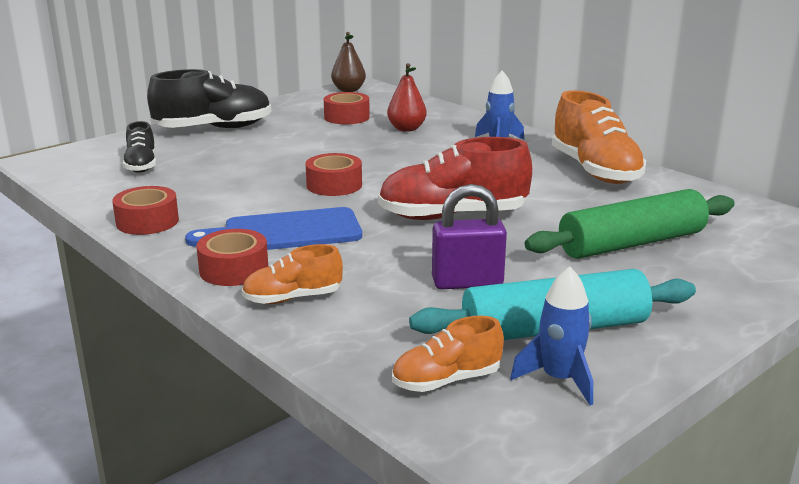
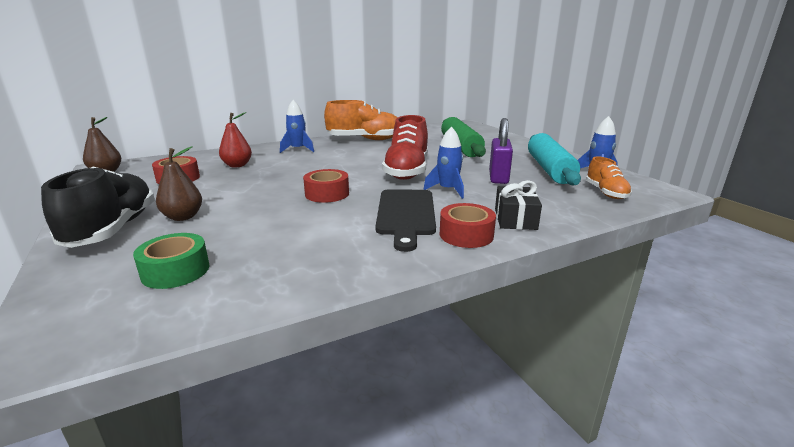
camera: 75 degrees left, 0 degrees up
(141, 165) = (175, 271): black shoe -> green tape
(147, 221) = (346, 268): red tape -> none
(246, 143) = (183, 217): none -> brown pear
(285, 232) = (406, 214): blue cutting board -> black cutting board
(292, 298) = (515, 219): orange shoe -> black gift
(385, 249) = (447, 190): none -> blue rocket

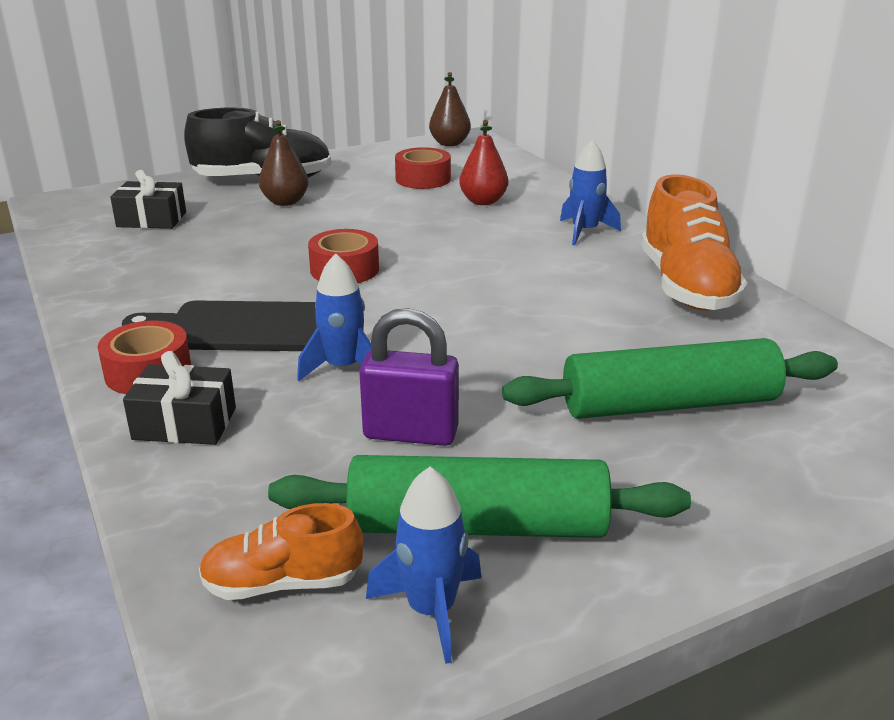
camera: 90 degrees right, 5 degrees up
(175, 271) = (151, 219): green tape -> black gift
(407, 171) = (458, 331): red shoe -> none
(549, 169) = (477, 525): turquoise rolling pin -> green rolling pin

